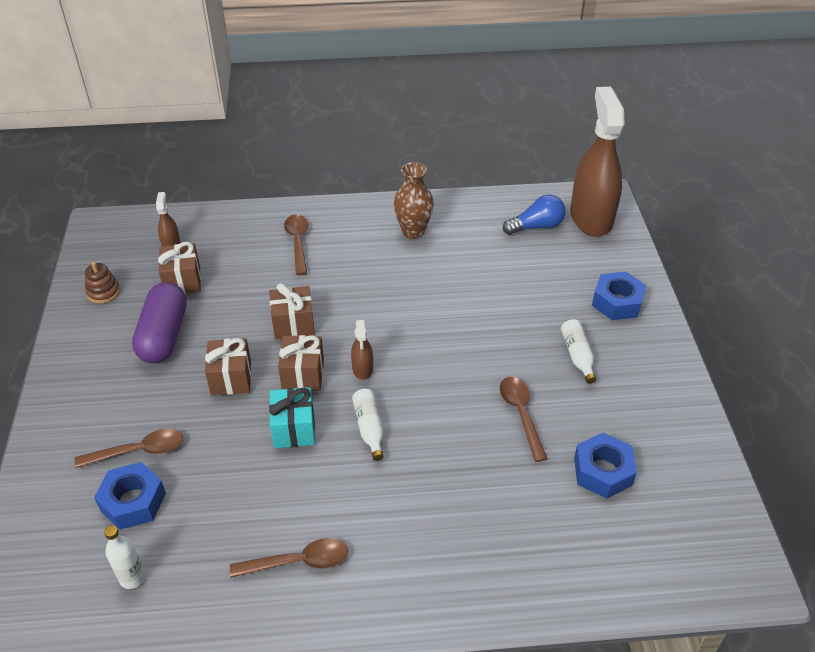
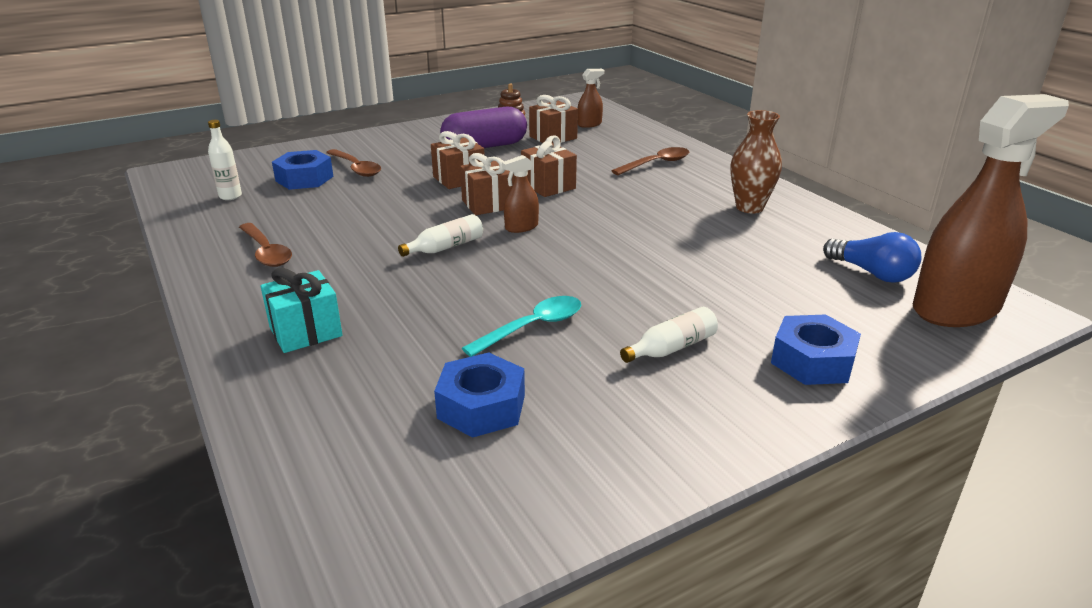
camera: 65 degrees right, 15 degrees down
(294, 429) = (419, 215): turquoise gift -> turquoise gift (305, 332)
(521, 414) = (532, 327): brown spoon -> turquoise spoon

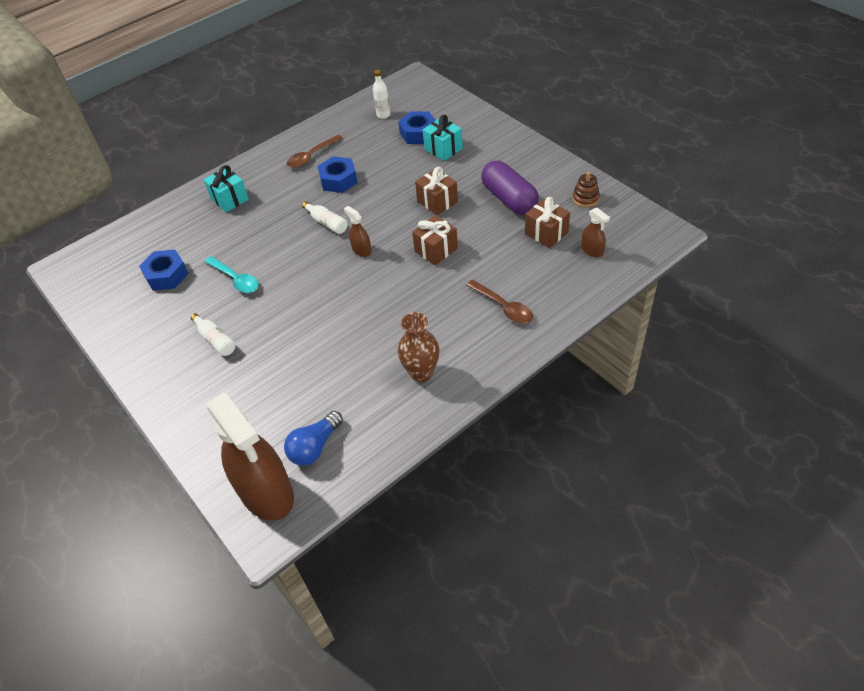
camera: 85 degrees right, 20 degrees up
(356, 168) = (443, 149): brown spoon -> turquoise gift
(489, 204) = (396, 226): brown gift -> none
(812, 361) = (202, 405): blue nut -> blue nut (338, 180)

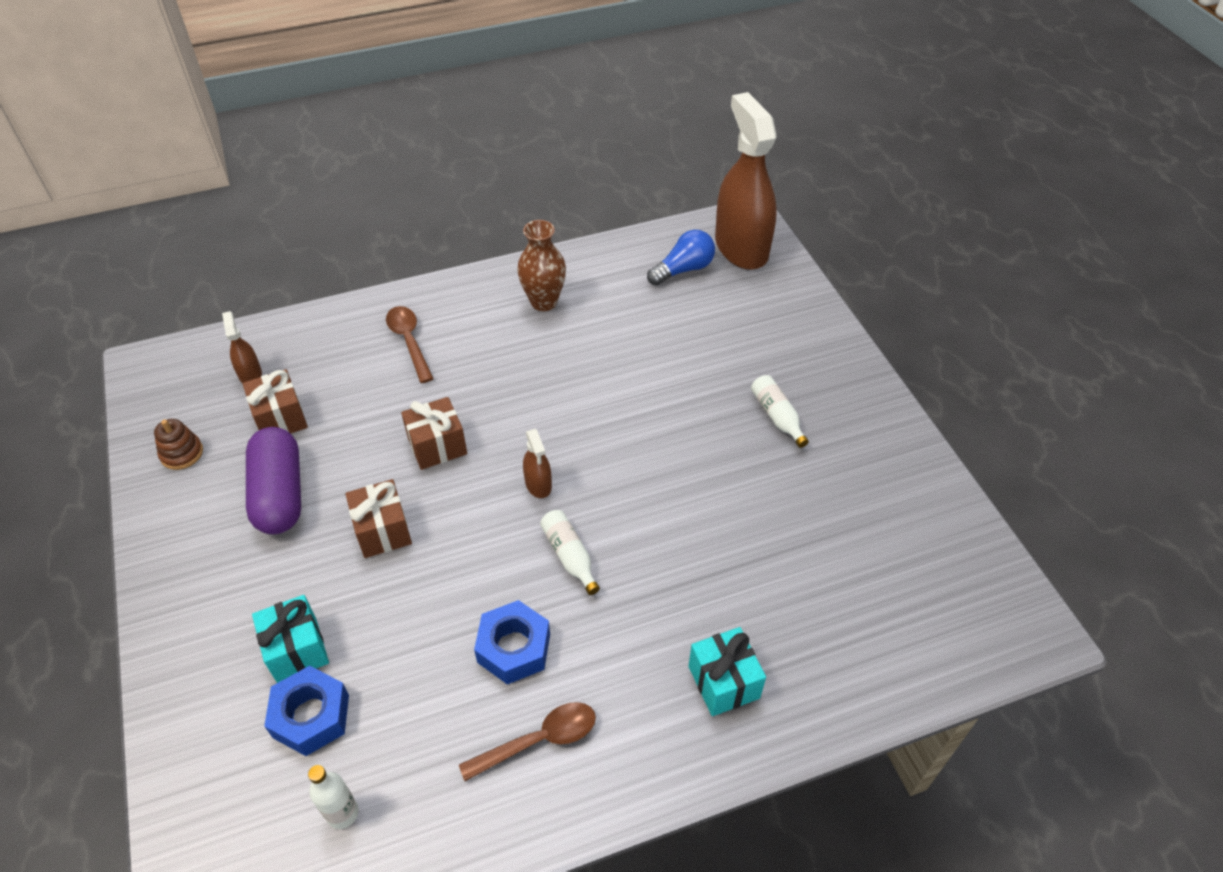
camera: 165 degrees left, 0 degrees up
(166, 275) = (846, 547): blue nut -> none
(236, 279) = (737, 500): turquoise spoon -> none

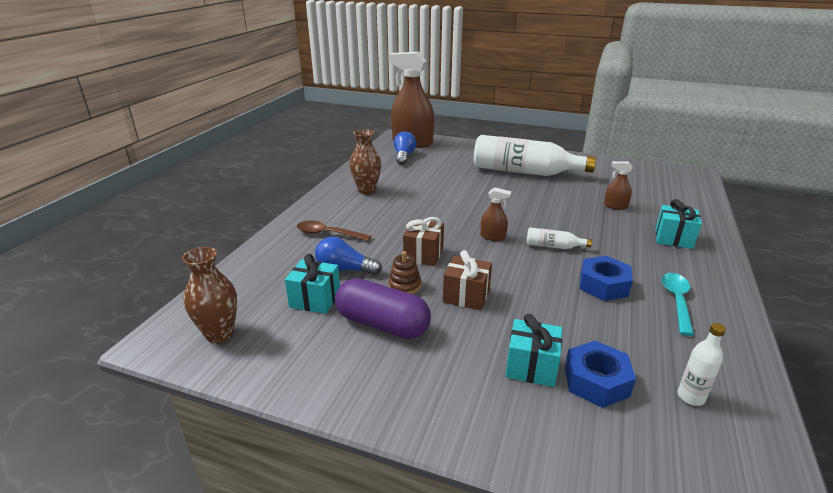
camera: 50 degrees left, 20 degrees down
(182, 394) = (219, 334): none -> brown vase
(182, 453) = (278, 355): brown stacking toy -> brown stacking toy (404, 285)
(250, 374) = (254, 297): brown spray bottle -> brown spray bottle (615, 206)
(280, 418) = (315, 300): brown gift -> turquoise gift
(350, 403) = (344, 269): none -> blue light bulb
(539, 740) = (676, 301): brown spoon -> turquoise spoon
(777, 416) = (524, 172): white bottle -> white bottle, size x2.44

